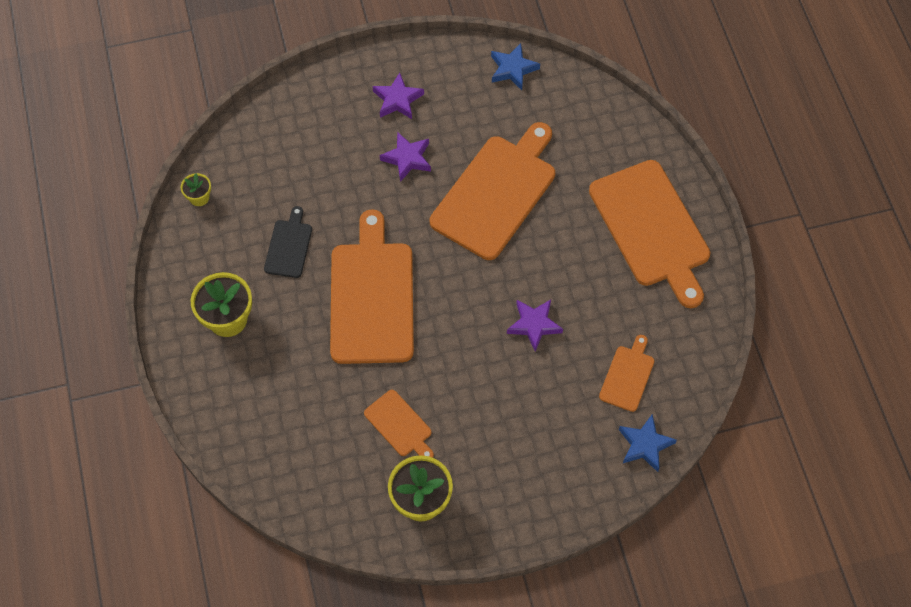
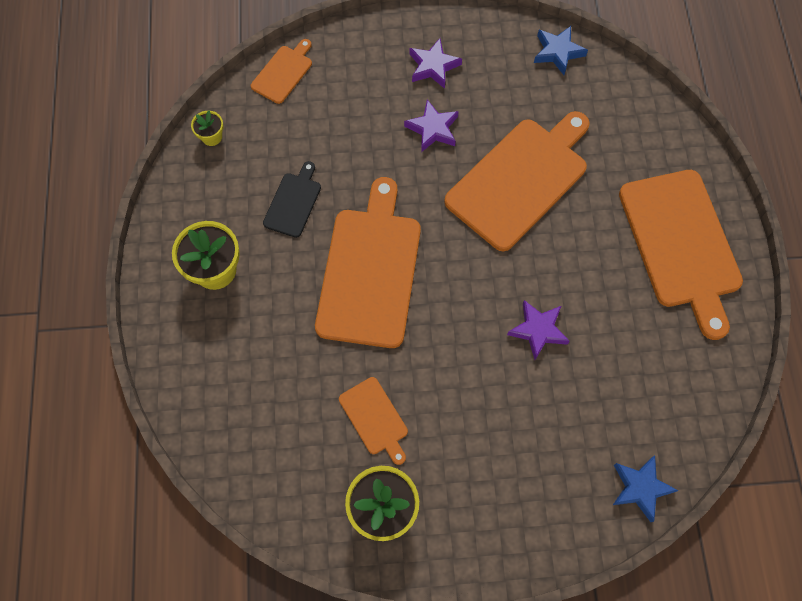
camera: 10 degrees right, 5 degrees up
(627, 376) = (632, 405): orange cutting board -> orange cutting board (283, 72)

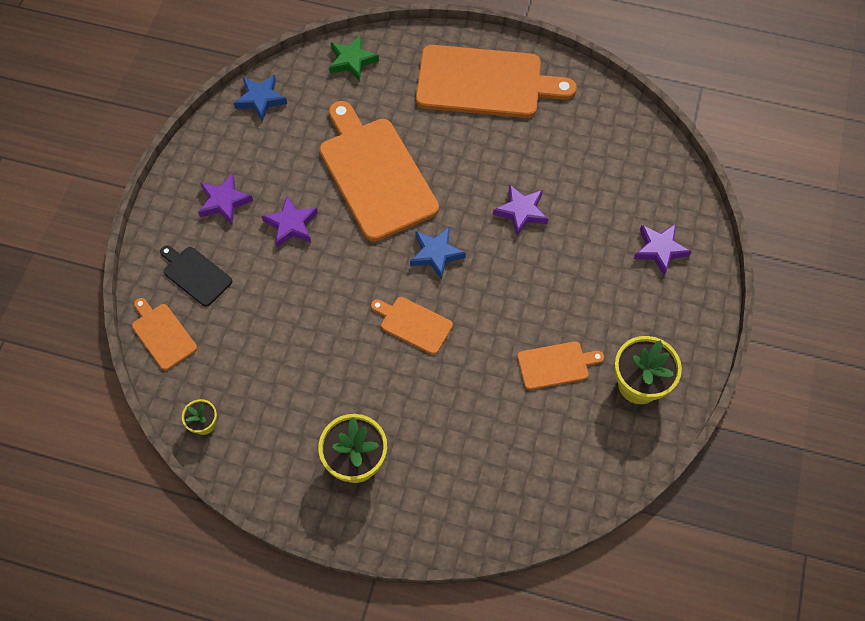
camera: 70 degrees left, 5 degrees down
(293, 202) = (314, 368): black cutting board -> black cutting board (195, 275)
(370, 271) = (413, 324): orange cutting board -> orange cutting board, size x0.47
(553, 488) = (659, 249): none -> purple star
(640, 488) = (678, 189): blue star -> blue star (436, 254)
(643, 112) = (352, 61): none -> green star

